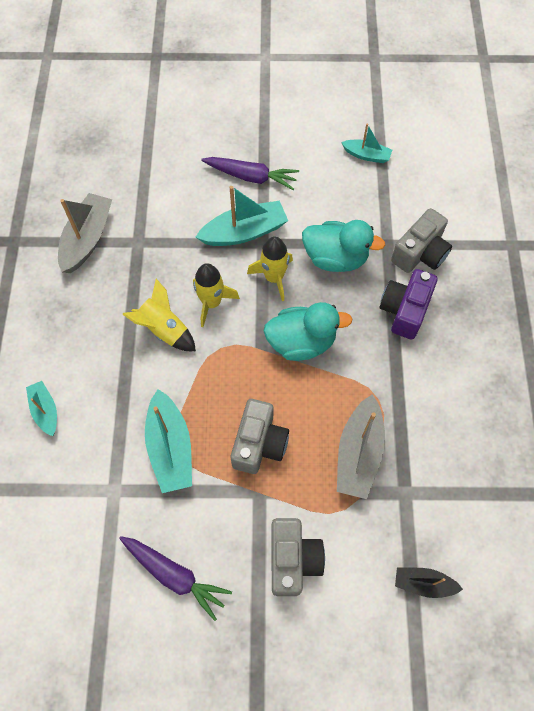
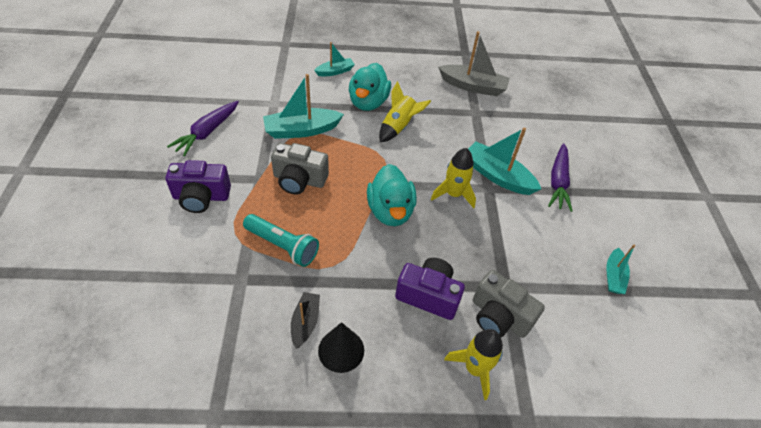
camera: 85 degrees right, 15 degrees down
(211, 303) = (424, 154): yellow rocket -> yellow rocket (475, 368)
(244, 232) = (497, 176): turquoise boat -> turquoise boat turned 150 degrees clockwise
(293, 559) = (201, 197): grey camera -> purple camera
(335, 258) = (481, 241): turquoise duck -> turquoise duck (368, 102)
(358, 453) = (283, 246): grey boat -> turquoise flashlight
(423, 583) = (157, 285): black boat -> black boat (305, 322)
(472, 388) = (341, 350): none -> black cone

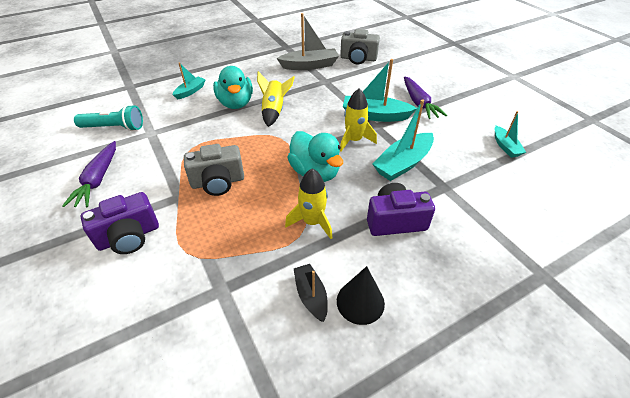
camera: 25 degrees left, 5 degrees down
(283, 246) = (242, 241): turquoise flashlight -> turquoise flashlight (114, 128)
(301, 130) = (192, 144): turquoise boat -> turquoise boat (403, 163)
(475, 368) = (474, 257): yellow rocket -> yellow rocket (312, 222)
(499, 316) = (458, 210): grey camera -> grey camera (358, 59)

